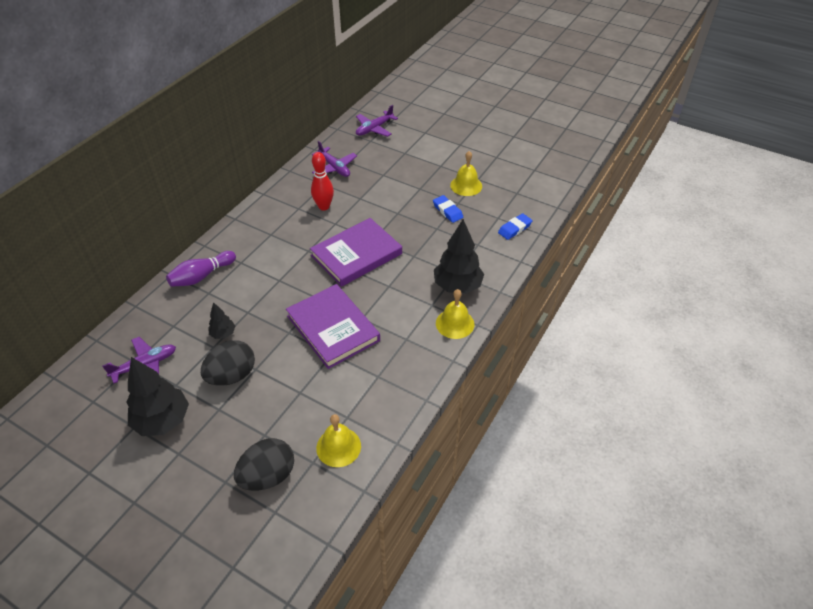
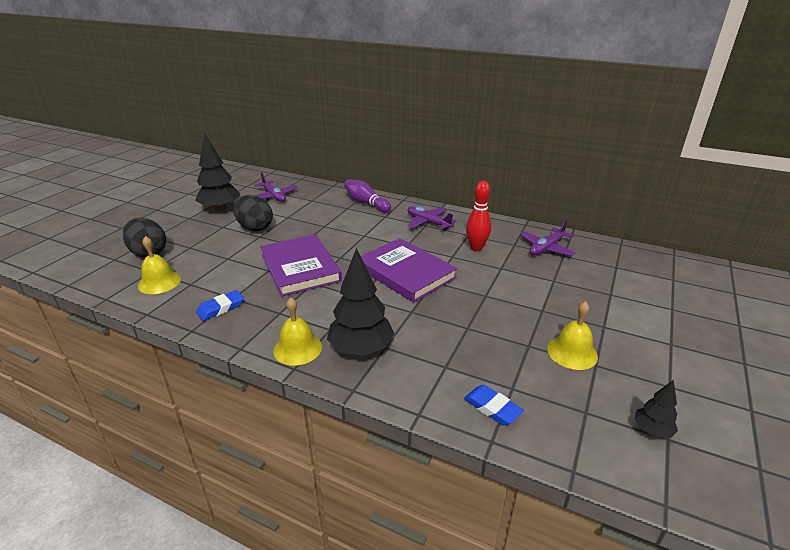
camera: 85 degrees right, 15 degrees down
(223, 334) = (300, 219): black tree -> black tree (652, 430)
(333, 328) = (300, 268): purple book -> purple book turned 75 degrees counterclockwise
(374, 129) = (643, 268): purple plane -> purple plane (428, 223)
(447, 211) = (506, 336): blue eraser -> blue eraser (221, 308)

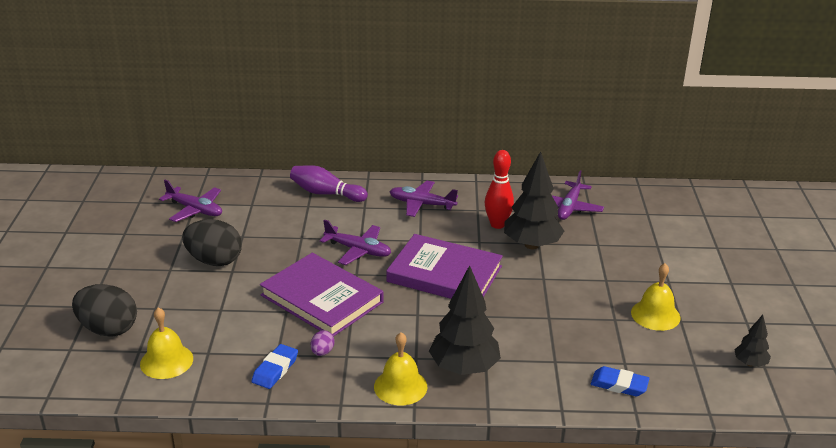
camera: 25 degrees left, 0 degrees up
(220, 209) = (139, 245): black tree -> black tree (531, 245)
(265, 305) = (322, 352): none -> purple egg
(355, 242) = (358, 250): none -> purple plane

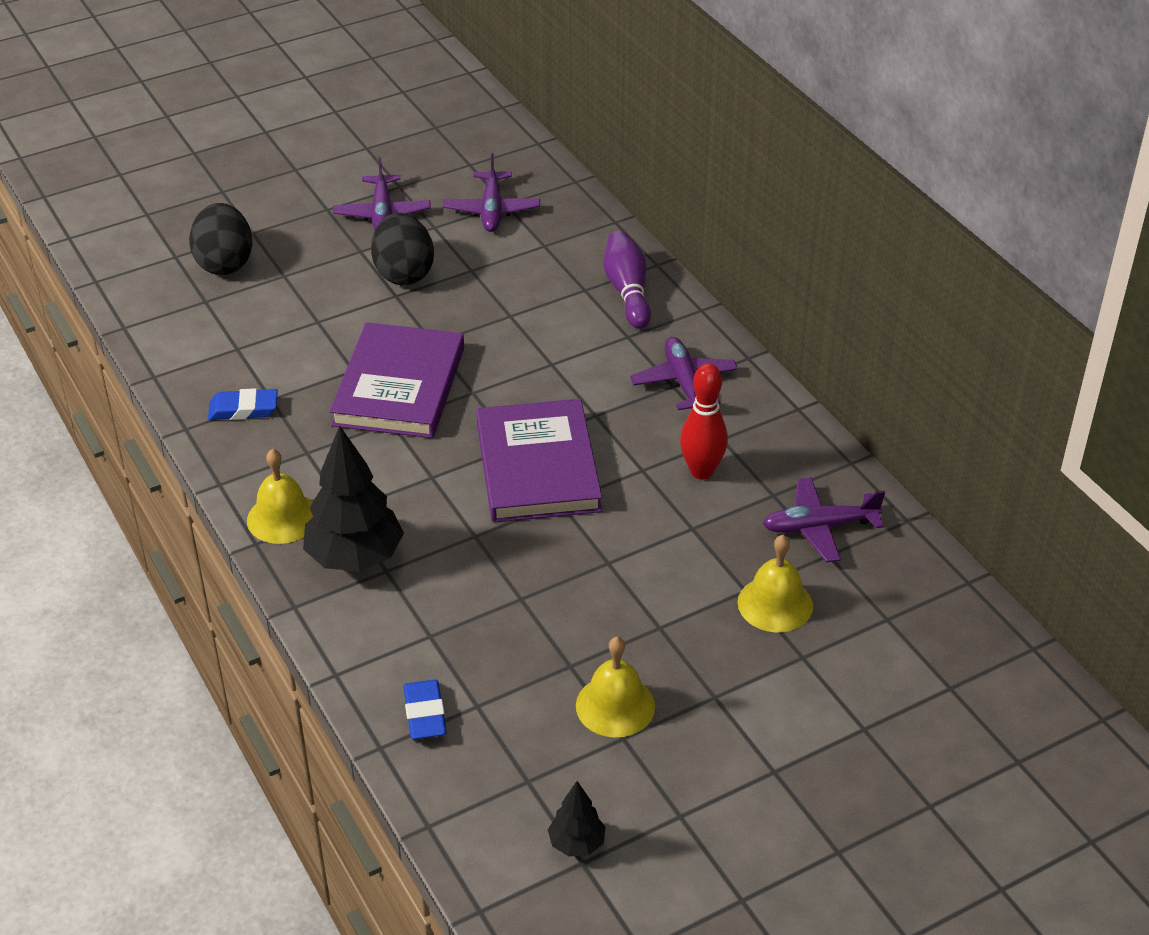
camera: 60 degrees right, 10 degrees up
(166, 361) = (202, 327): yellow bell -> yellow bell (775, 604)
(322, 352) = (299, 430): purple egg -> none
(358, 250) = (524, 372): purple plane -> purple plane (382, 214)
(531, 245) = (681, 523): black tree -> none

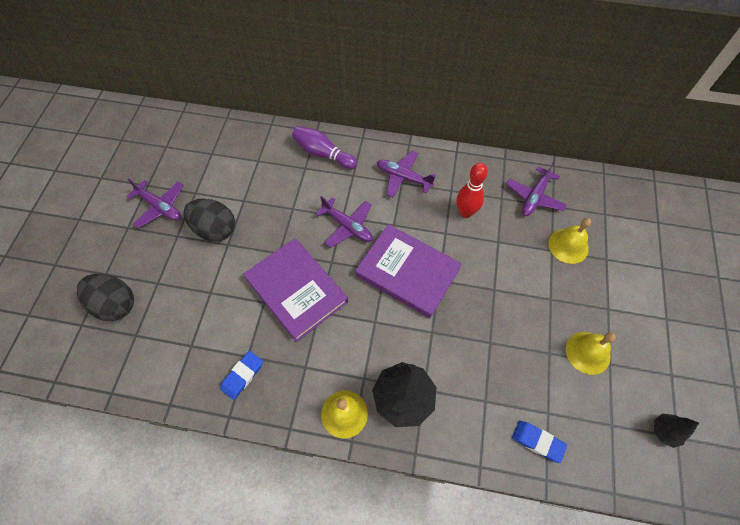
camera: 50 degrees left, 20 degrees up
(492, 210) = (210, 162): purple plane -> purple plane (347, 226)

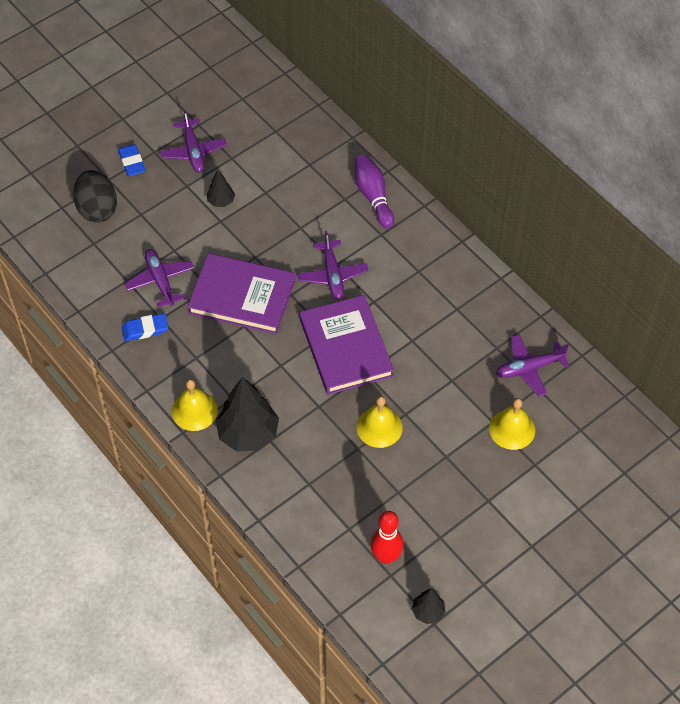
camera: 40 degrees right, 5 degrees down
(215, 229) = (221, 201): black egg -> black tree
(296, 290) = (242, 296): purple book -> purple book turned 75 degrees counterclockwise
(403, 177) = (424, 267): purple plane -> purple plane (160, 281)
(465, 212) = (449, 336): red bowling pin -> red bowling pin (386, 556)
(537, 442) = (319, 539): blue eraser -> blue eraser (132, 162)
(588, 352) = (431, 516): yellow bell -> yellow bell (379, 427)

